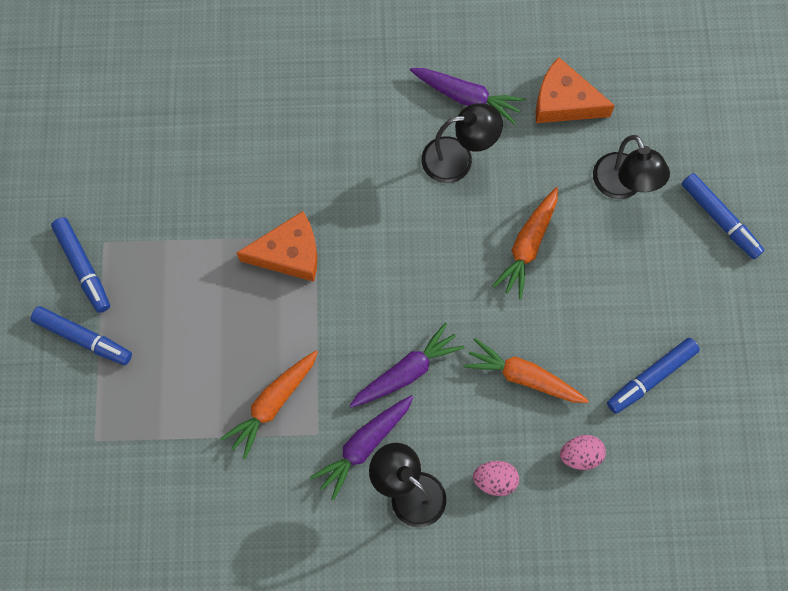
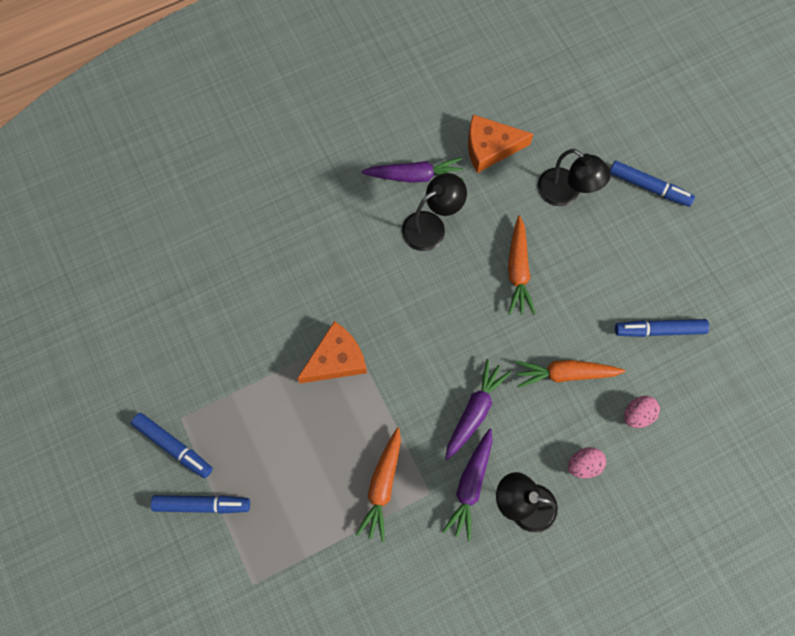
camera: 25 degrees left, 0 degrees up
(651, 377) = (659, 330): blue marker -> blue marker turned 60 degrees clockwise

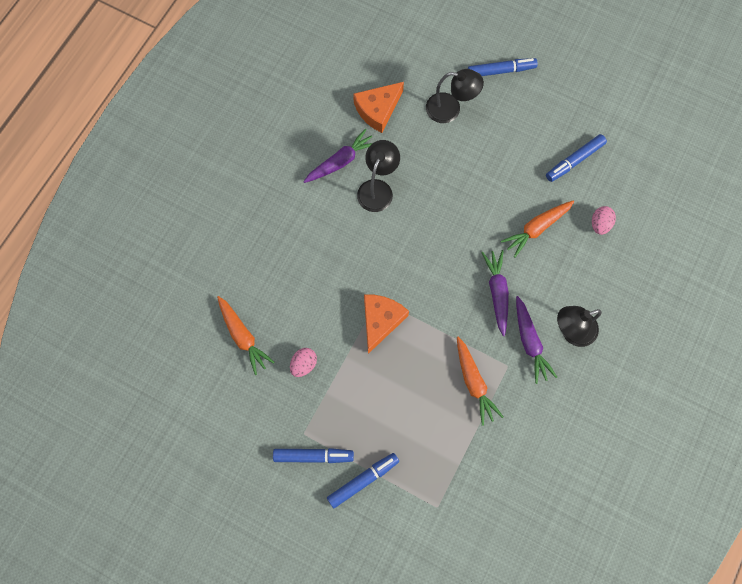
camera: 35 degrees left, 0 degrees up
(518, 271) = (457, 181): orange carrot -> orange carrot (243, 337)
(583, 465) = (590, 279): pink egg -> pink egg (304, 364)

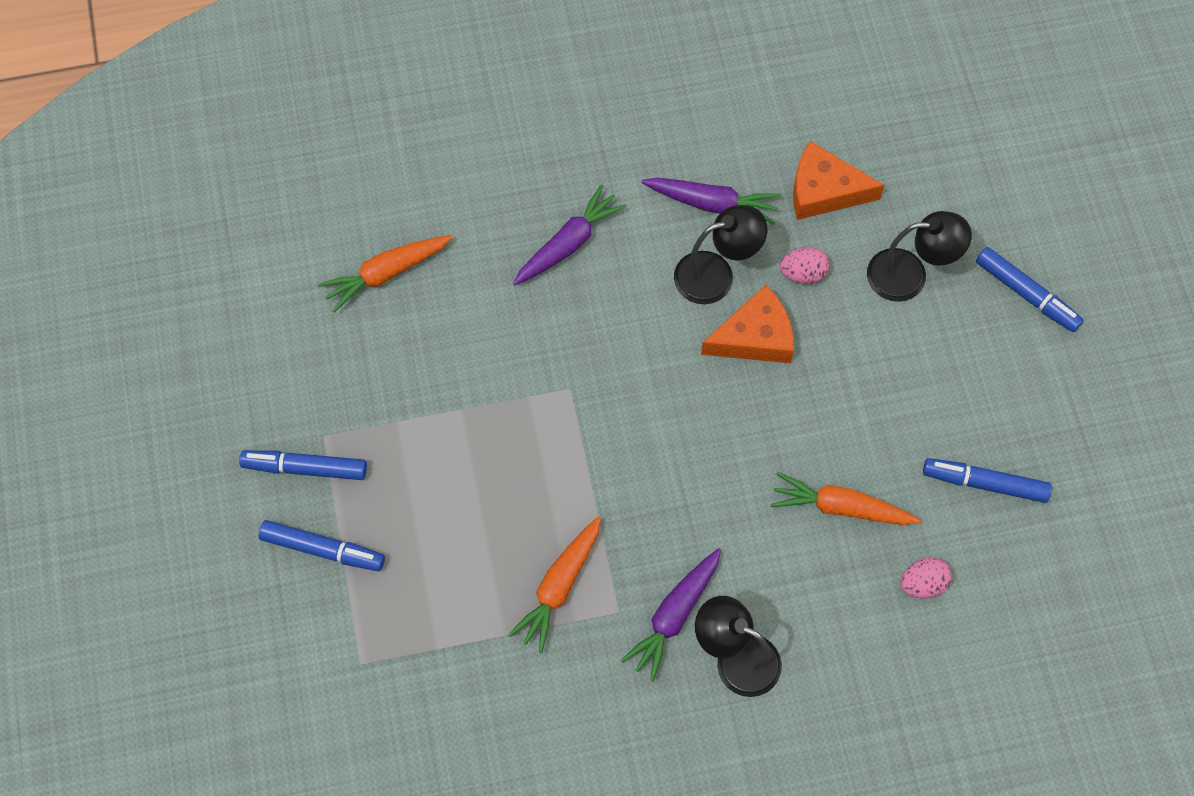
camera: 50 degrees right, 5 degrees down
(243, 337) = (385, 274): orange carrot -> orange carrot turned 45 degrees clockwise
(304, 364) = (410, 368): pink egg -> pink egg (802, 273)
(313, 456) = (305, 468): blue marker -> blue marker turned 135 degrees clockwise
(381, 321) = (543, 413): orange cheese -> orange cheese (754, 337)
(450, 109) = (909, 275): black lamp -> black lamp turned 60 degrees counterclockwise
(497, 292) = (706, 524): purple carrot -> purple carrot (568, 243)

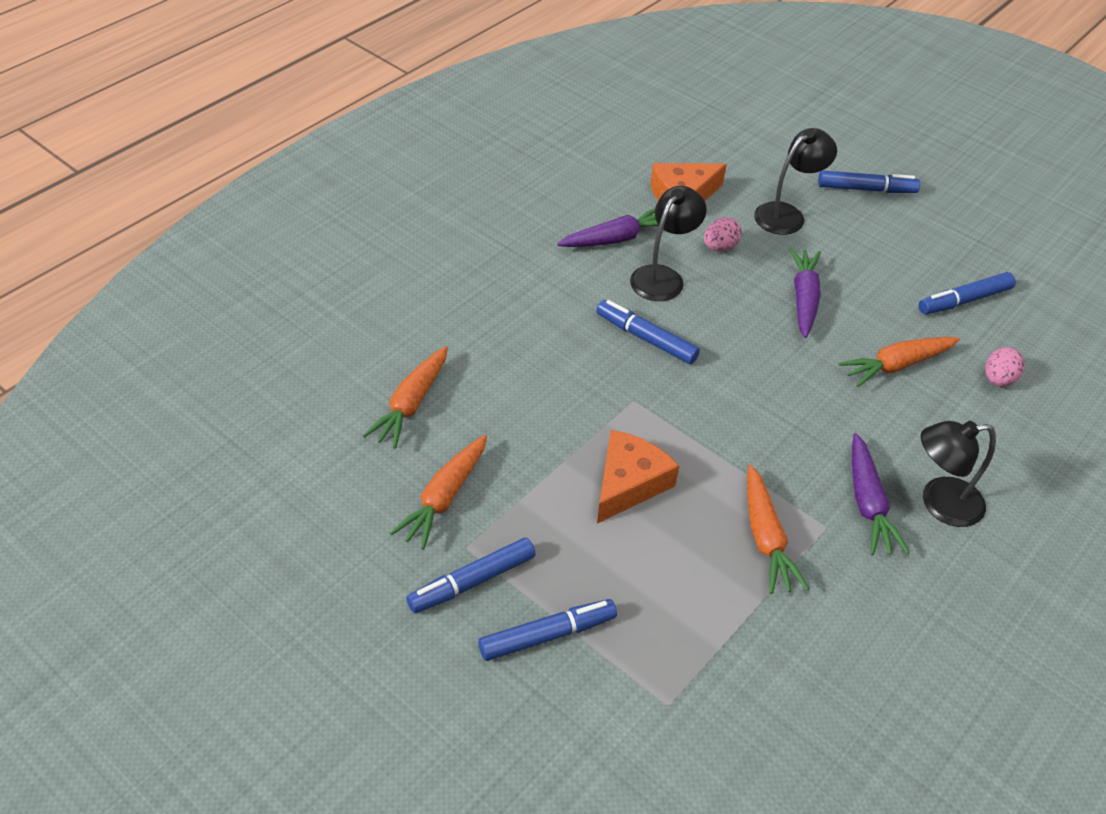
camera: 40 degrees left, 20 degrees down
(342, 381) = (444, 498): none -> orange carrot
(568, 243) = (538, 311): purple carrot -> purple carrot (803, 298)
(638, 332) = (646, 338): none -> blue marker
(754, 337) = (729, 299): orange cheese -> orange cheese (629, 483)

